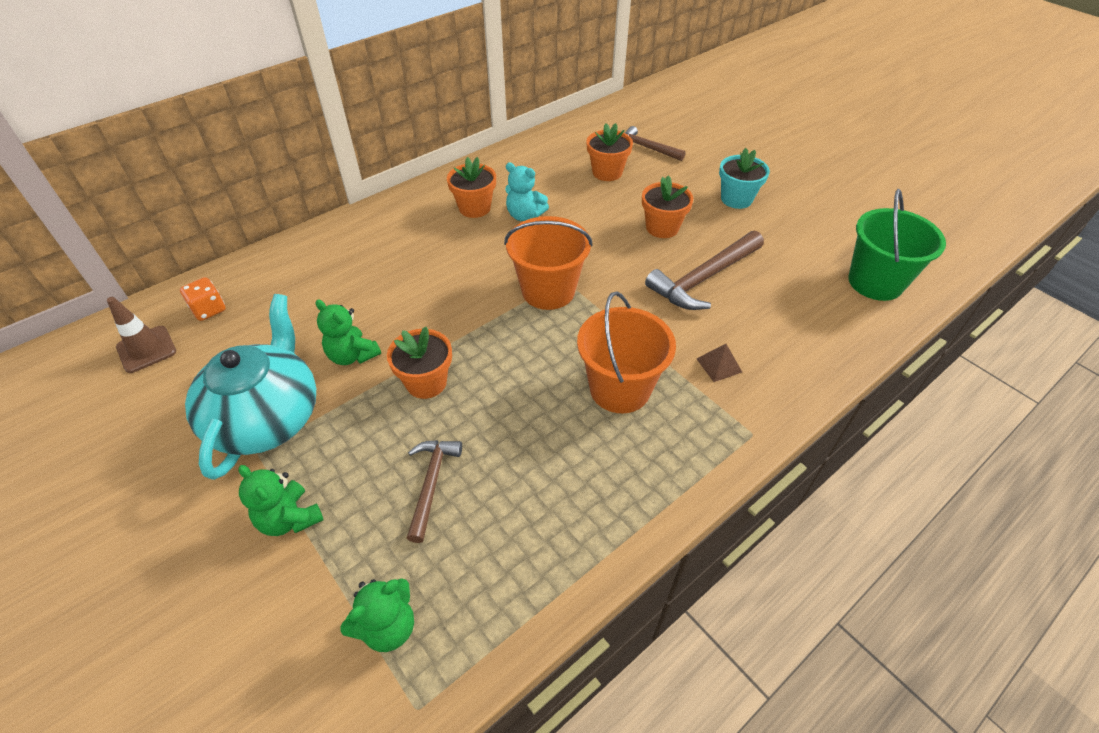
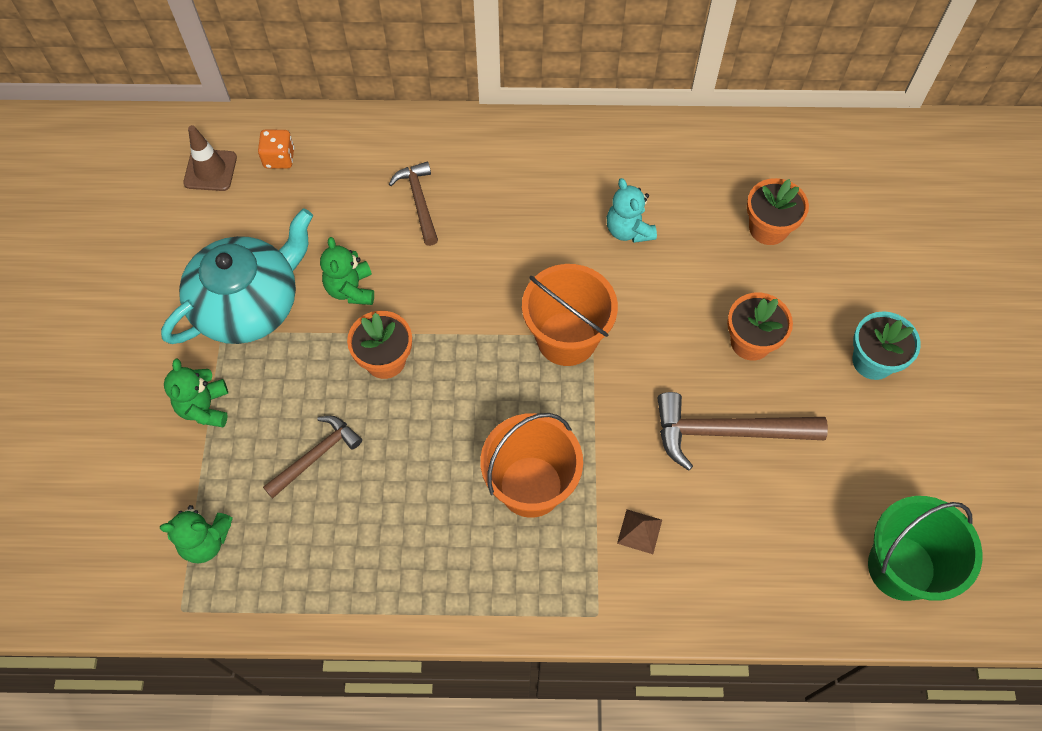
camera: 40 degrees right, 15 degrees up
(474, 208) = (589, 187): orange flower pot -> none
(647, 148) = (849, 222): brown hammer -> brown hammer (419, 201)

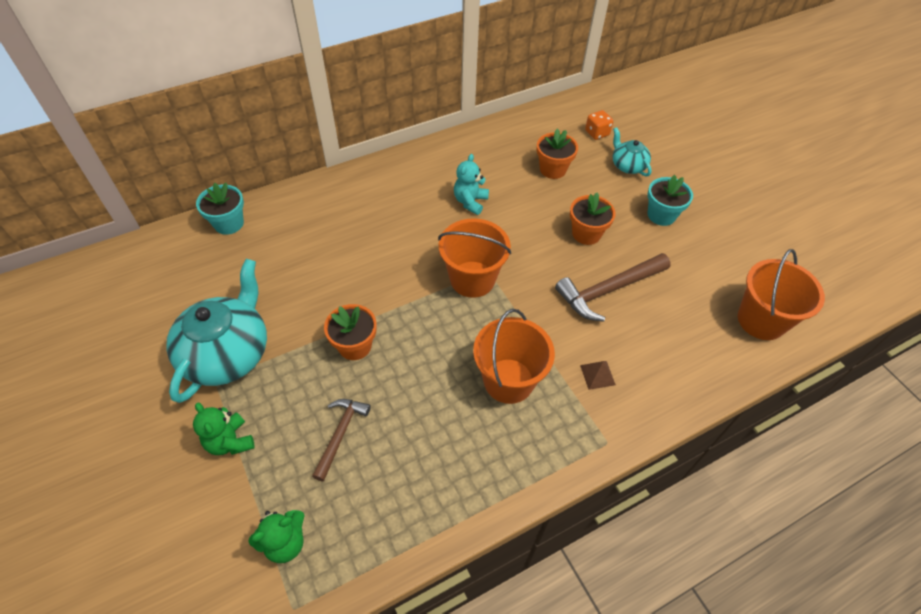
camera: 30 degrees left, 10 degrees down
(210, 170) = (147, 277): brown traffic cone -> none
(279, 158) = (199, 249): orange dice -> orange dice (597, 133)
(327, 137) = (229, 223): none -> turquoise flower pot
(351, 289) = (302, 311): green teddy bear -> none
(419, 201) = (319, 238): brown hammer -> none
(628, 230) = (470, 202): turquoise teddy bear -> turquoise teddy bear turned 75 degrees clockwise
(878, 266) = (628, 165): none -> turquoise teapot
(901, 567) = (761, 320): green bucket -> orange bucket

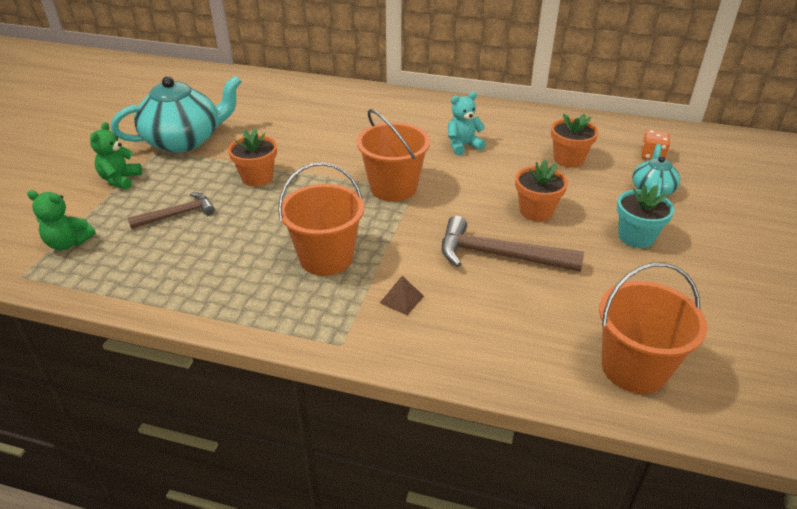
camera: 45 degrees right, 15 degrees down
(229, 223) = (282, 83): turquoise flower pot -> none

